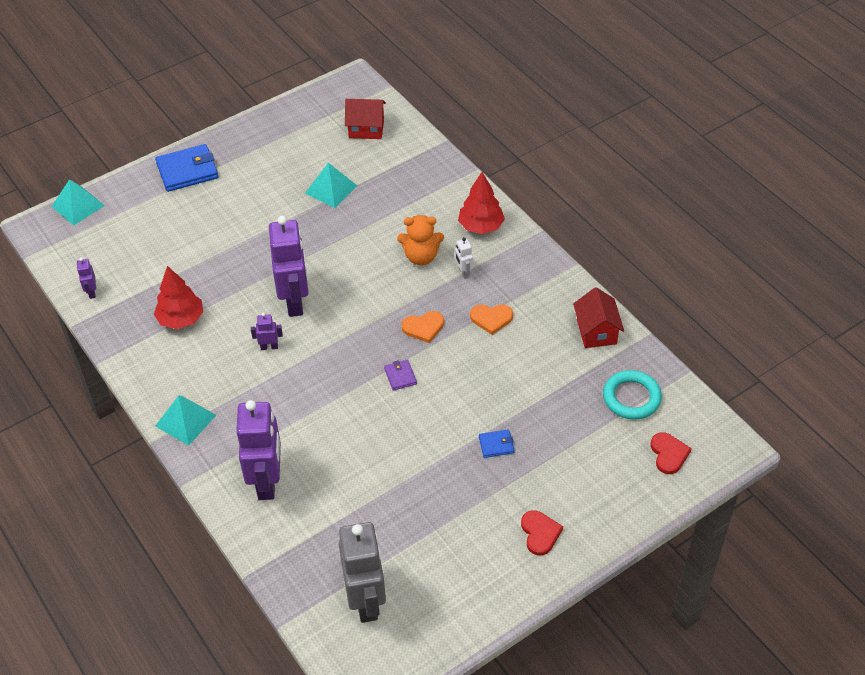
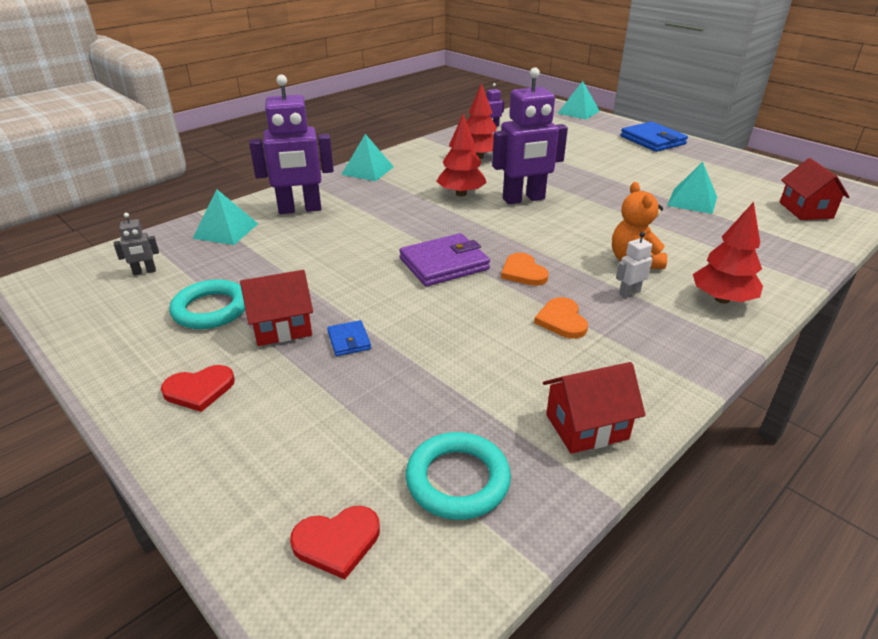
camera: 80 degrees right, 15 degrees down
(269, 347) = (461, 194): purple robot -> red tree
(298, 543) = (226, 230): none -> turquoise pyramid
(366, 601) = (144, 272): grey robot -> grey robot, size x0.42
(400, 376) = (444, 264): purple wallet -> purple wallet, size x2.03
(439, 539) = (211, 309): none -> turquoise ring
(473, 487) = (282, 327): none -> red house

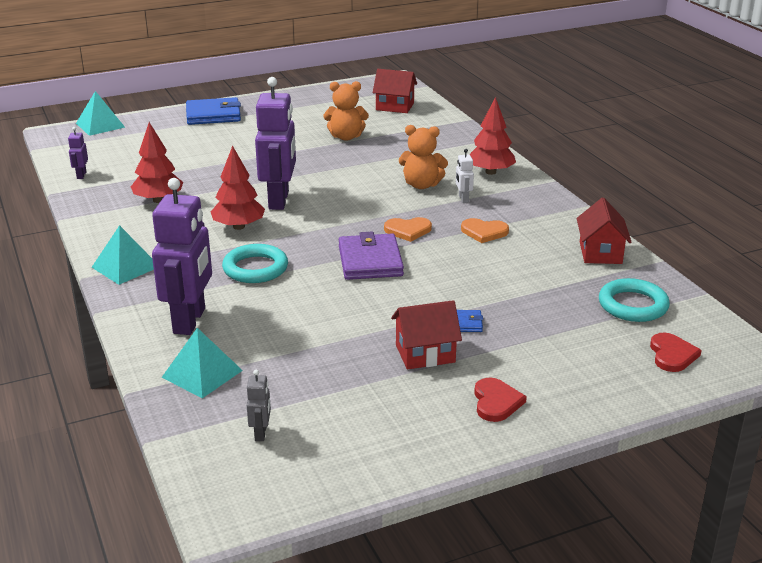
camera: 70 degrees left, 5 degrees down
(211, 309) = (370, 391): turquoise ring -> turquoise ring (255, 268)
(282, 327) = (425, 354): red house -> red house turned 75 degrees clockwise
(692, 201) = (346, 137): turquoise pyramid -> orange teddy bear

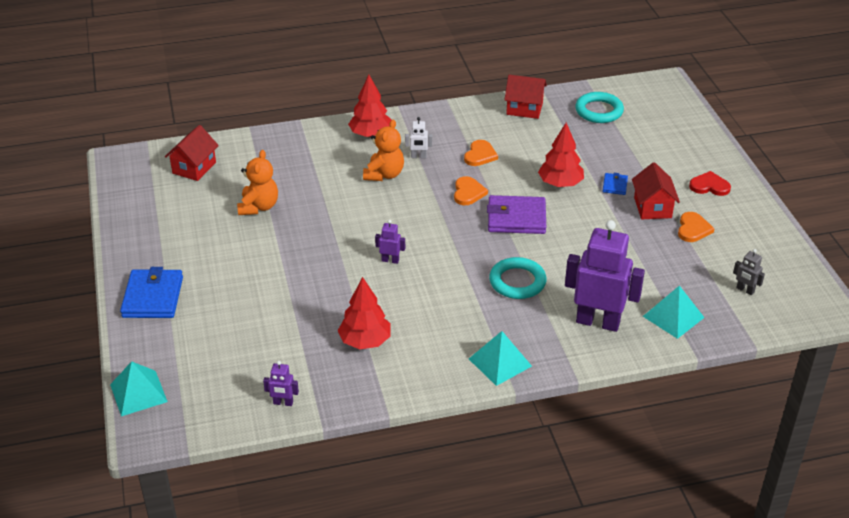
camera: 80 degrees left, 10 degrees up
(239, 227) = (437, 288): red tree -> red tree (560, 184)
(261, 433) = (745, 290): grey robot -> grey robot turned 150 degrees counterclockwise
(279, 200) = (390, 260): purple robot -> purple robot, size x0.42
(387, 388) = (693, 229): none -> orange heart
(672, 355) = (659, 109): red heart -> none

